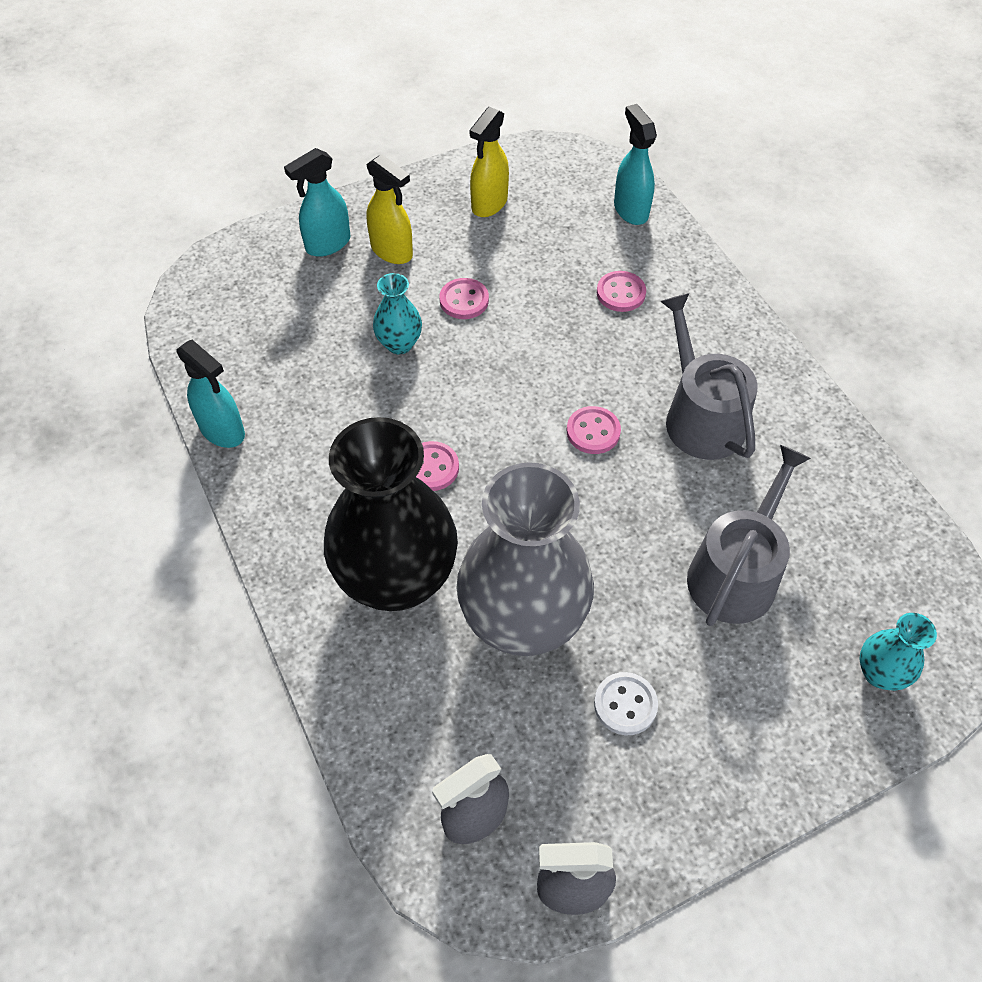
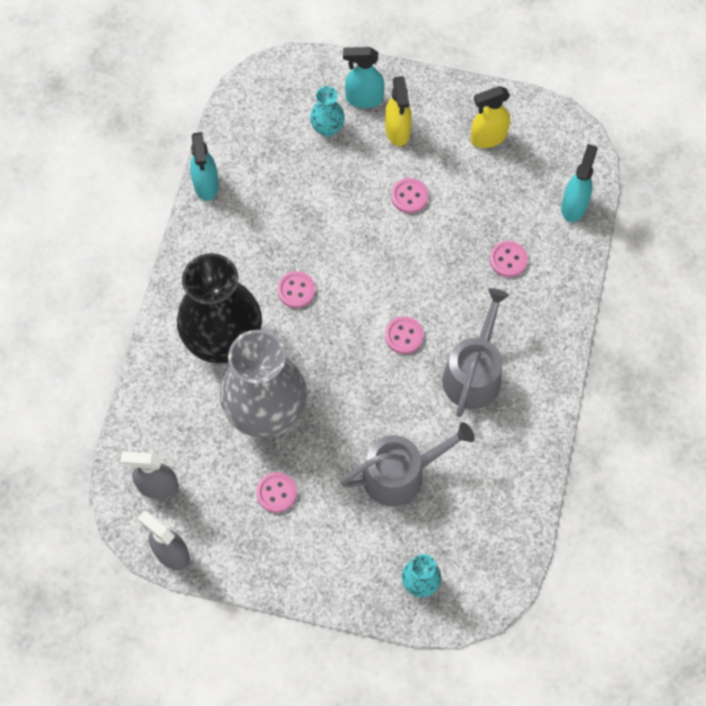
camera: 40 degrees right, 10 degrees up
(399, 344) = (346, 199): turquoise vase -> turquoise vase (327, 128)
(625, 704) = (276, 493): white button -> pink button

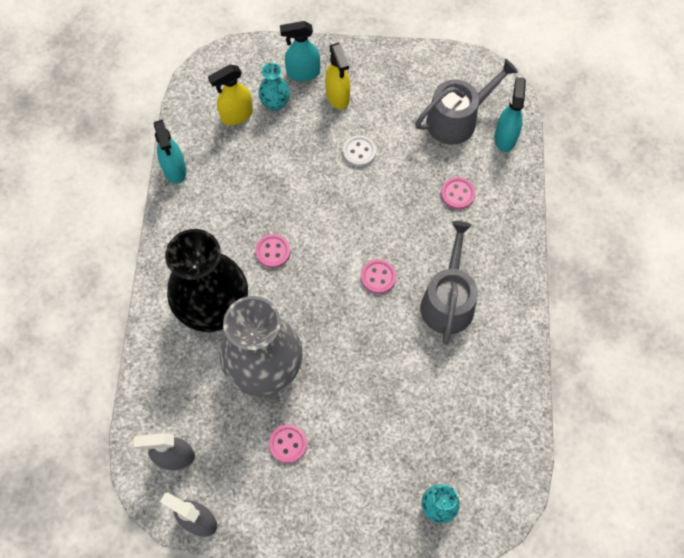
camera: 10 degrees left, 0 degrees up
(401, 474) = (400, 406): grey watering can -> grey watering can (457, 119)
(409, 196) = (359, 152): pink button -> white button
(488, 138) = (418, 90): yellow spray bottle -> yellow spray bottle (236, 115)

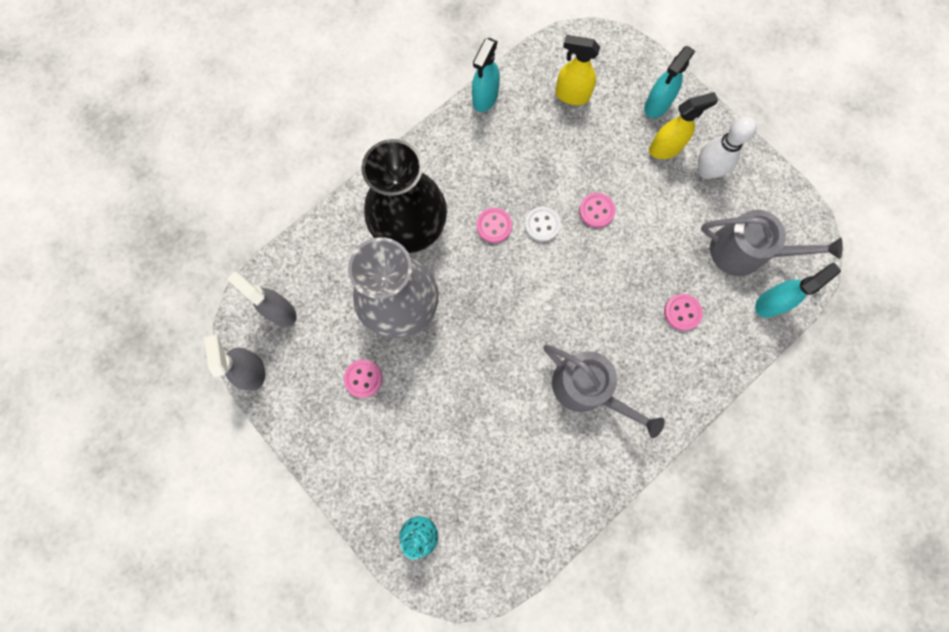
camera: 45 degrees right, 10 degrees up
(275, 103) = (611, 111): turquoise vase -> none
(303, 73) = (657, 105): turquoise spray bottle -> turquoise spray bottle turned 90 degrees counterclockwise
(338, 96) = (665, 148): yellow spray bottle -> yellow spray bottle turned 135 degrees counterclockwise
(359, 152) = (637, 207): white button -> white button (542, 225)
(378, 277) = (552, 319): pink button -> pink button (596, 211)
(380, 88) = (706, 171): none -> white bowling pin
(448, 301) = (587, 388): grey watering can -> grey watering can turned 75 degrees clockwise

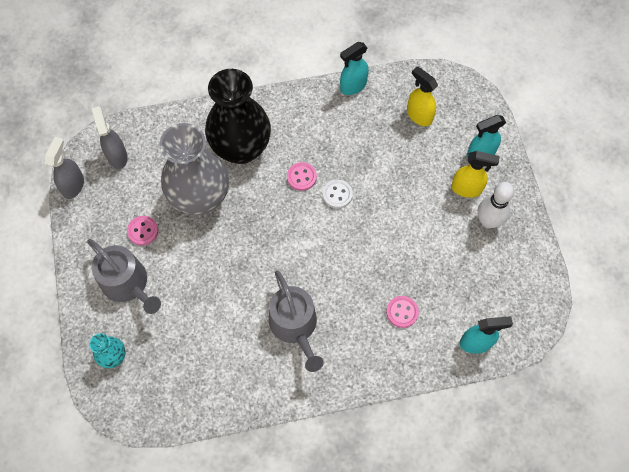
camera: 30 degrees right, 10 degrees down
(596, 211) = (384, 206): pink button -> none
(745, 252) = (480, 295): grey watering can -> grey watering can (128, 284)

